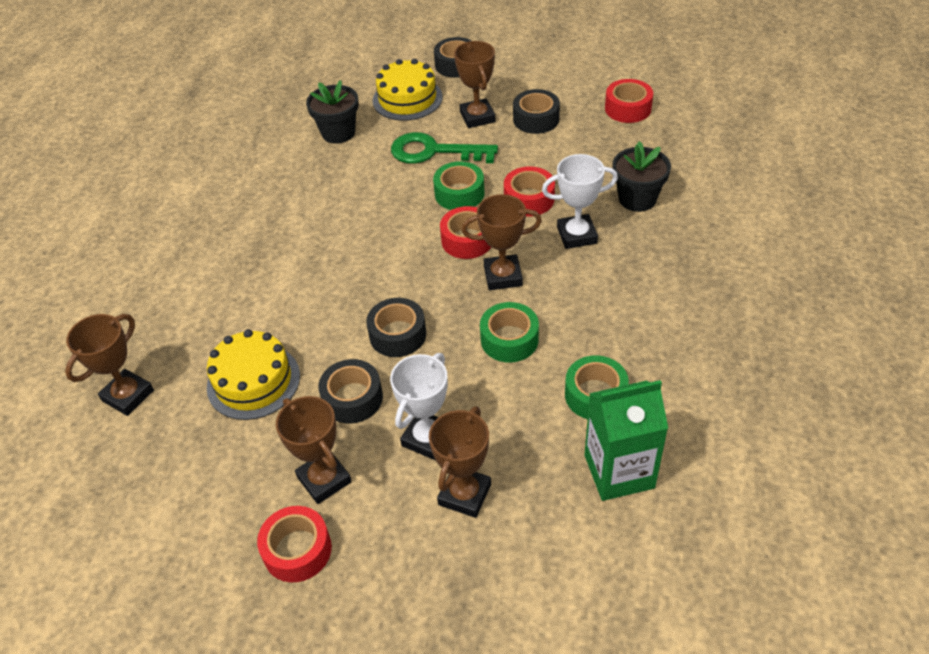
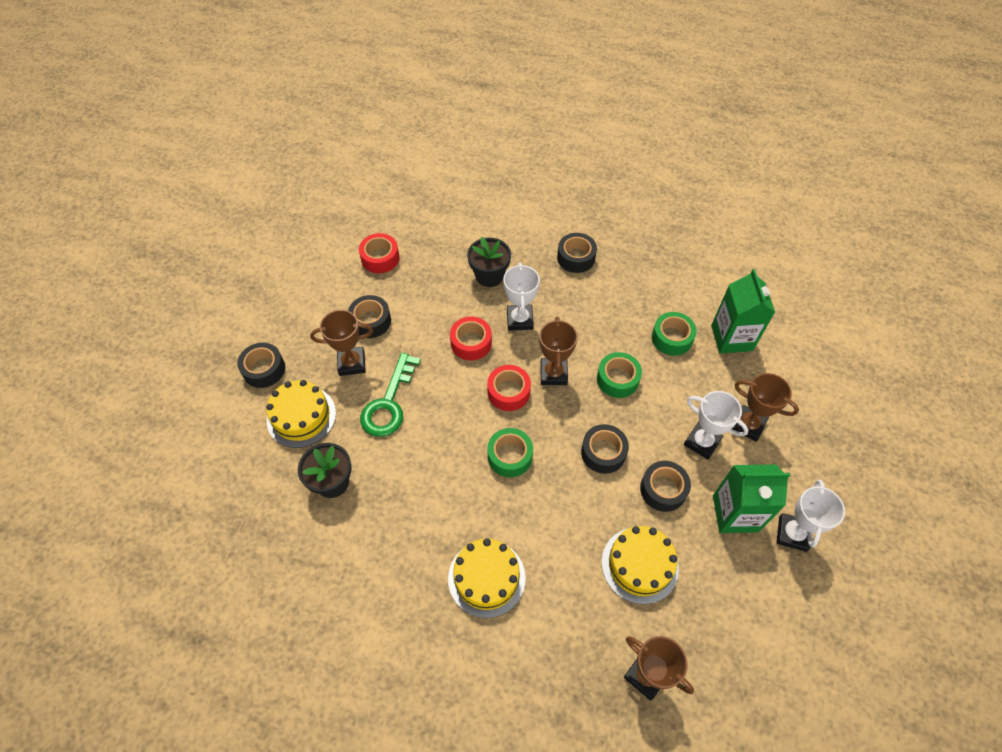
camera: 85 degrees left, 10 degrees up
(240, 254) = (486, 578): none -> yellow cake
(297, 550) = (792, 534): red tape -> white trophy
(324, 479) = (735, 513): brown trophy -> green carton
(459, 193) = (451, 390): green tape -> green tape (510, 456)
(703, 277) = (576, 257): none -> black tape

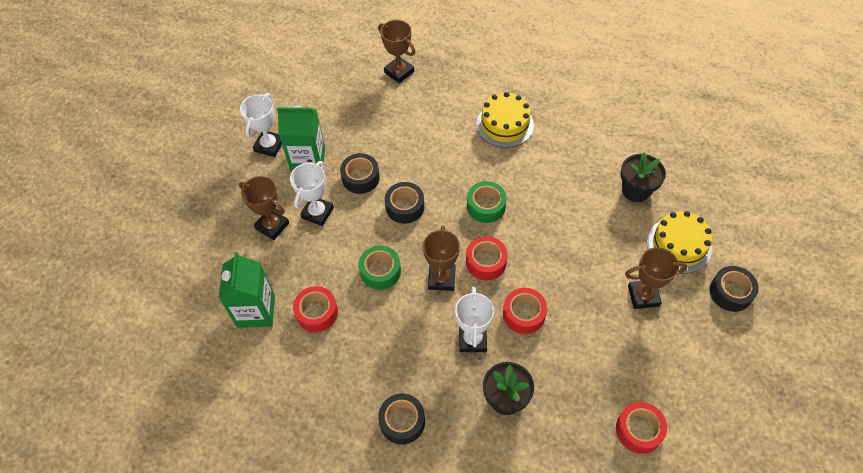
camera: 175 degrees left, 0 degrees up
(371, 321) = (633, 343): black tape -> none
(389, 403) = (599, 255): green key -> none
(639, 565) = (390, 129): yellow cake -> none
(672, 338) = (317, 312): green tape -> red tape
(702, 442) = (317, 213): white trophy -> white trophy turned 75 degrees clockwise

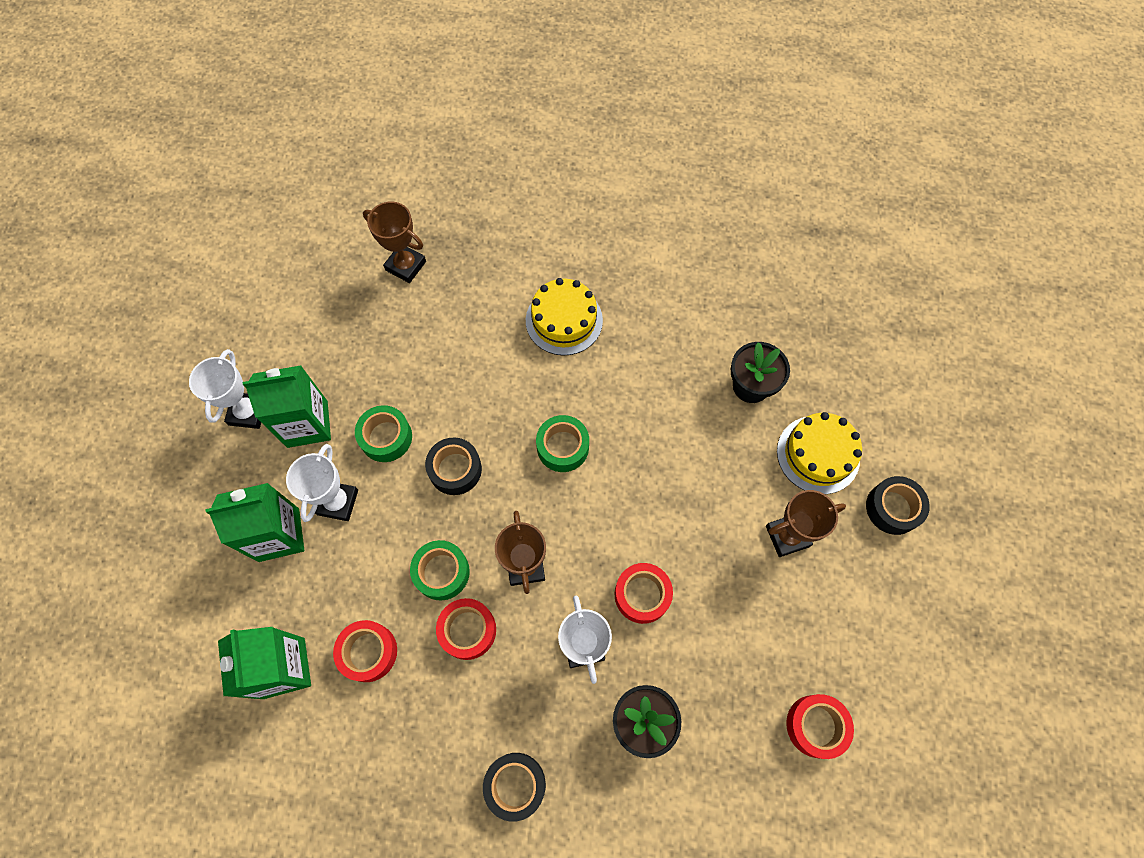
camera: 15 degrees left, 10 degrees up
(272, 226) = (279, 534): brown trophy -> green carton
(360, 178) = (386, 437): black tape -> green tape
(486, 262) = (578, 529): red tape -> red tape (468, 630)

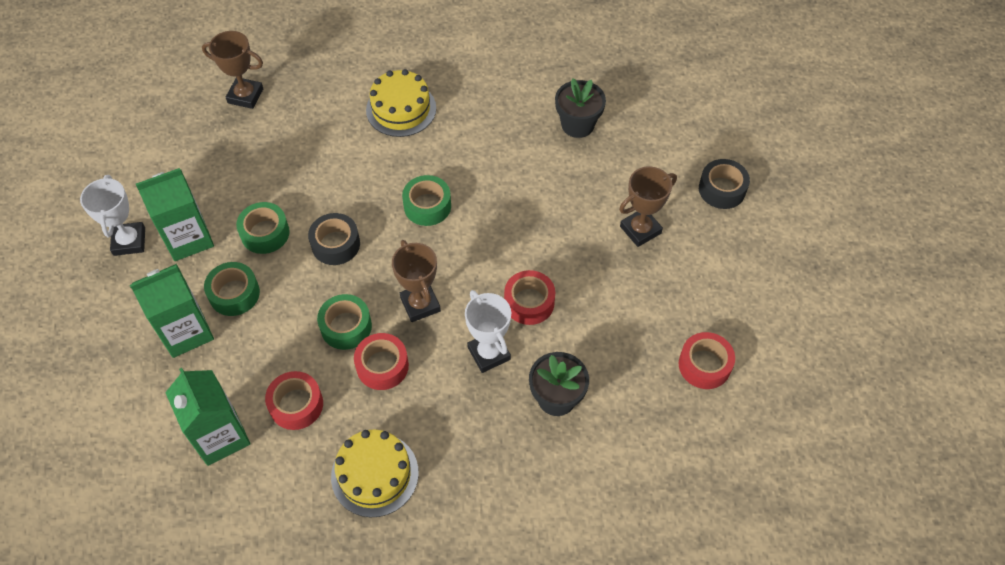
camera: 15 degrees left, 10 degrees down
(337, 502) = (234, 294): white trophy -> green tape
(515, 785) = (459, 475): black tape -> none
(818, 454) = (648, 163): yellow cake -> yellow cake (374, 474)

